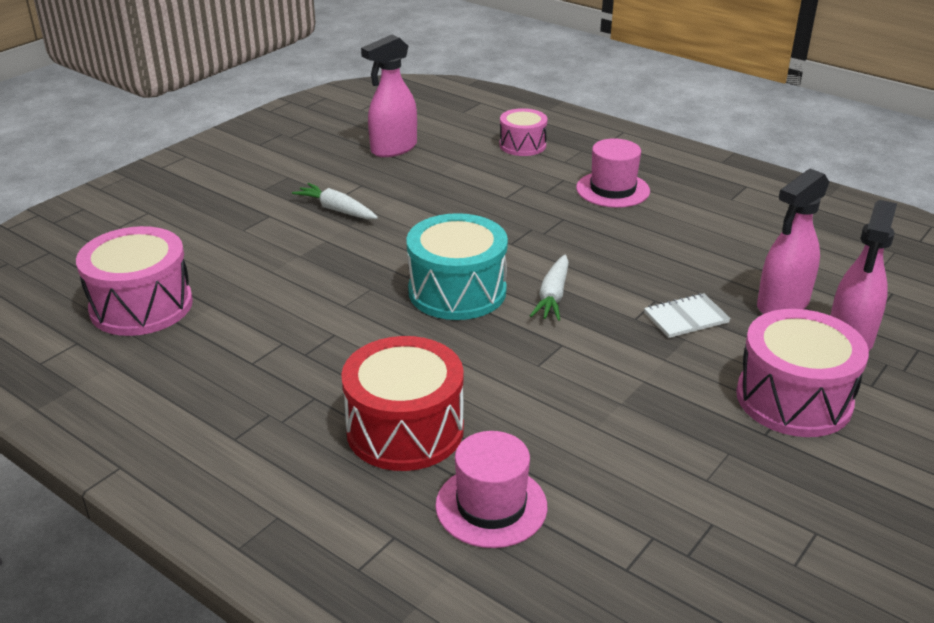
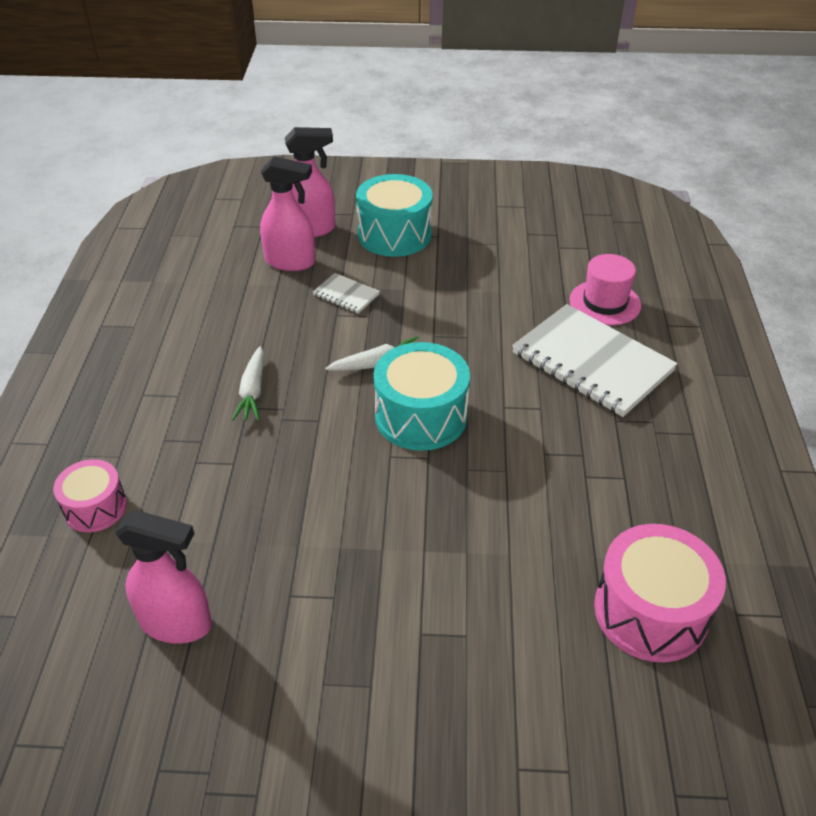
camera: 125 degrees left, 10 degrees up
(337, 210) = (361, 580): white carrot -> white carrot (253, 391)
(405, 430) = (592, 362): red drum -> white notebook
(612, 189) = (164, 399): pink hat -> none
(793, 399) = (394, 234): pink drum -> turquoise drum

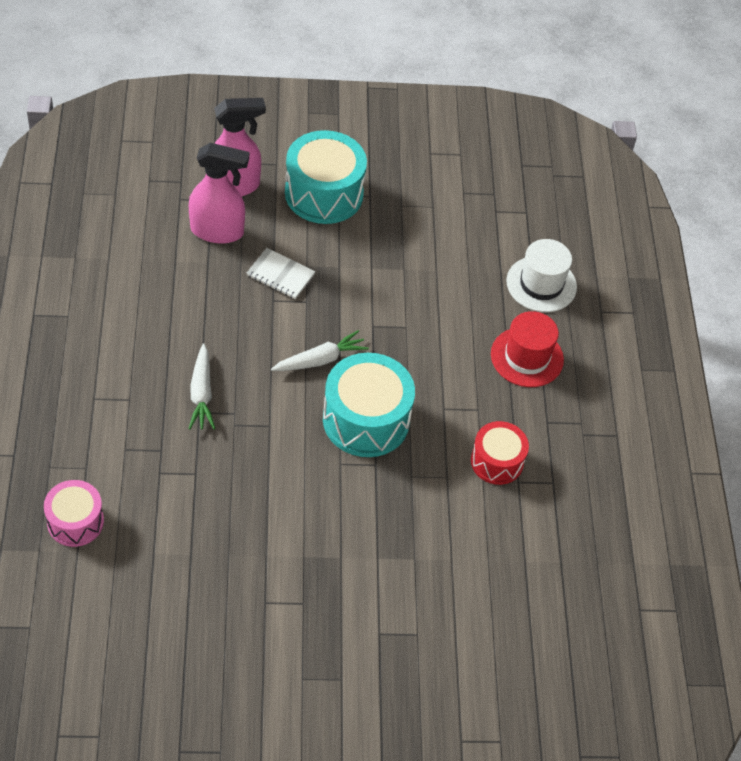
camera: 10 degrees left, 10 degrees up
(176, 623) = (171, 630): pink spray bottle -> none
(561, 456) = (497, 461): none -> red drum
(592, 362) = (527, 357): white notebook -> red hat
(605, 303) = (541, 284): pink hat -> white hat
(650, 611) = (569, 609): pink drum -> none

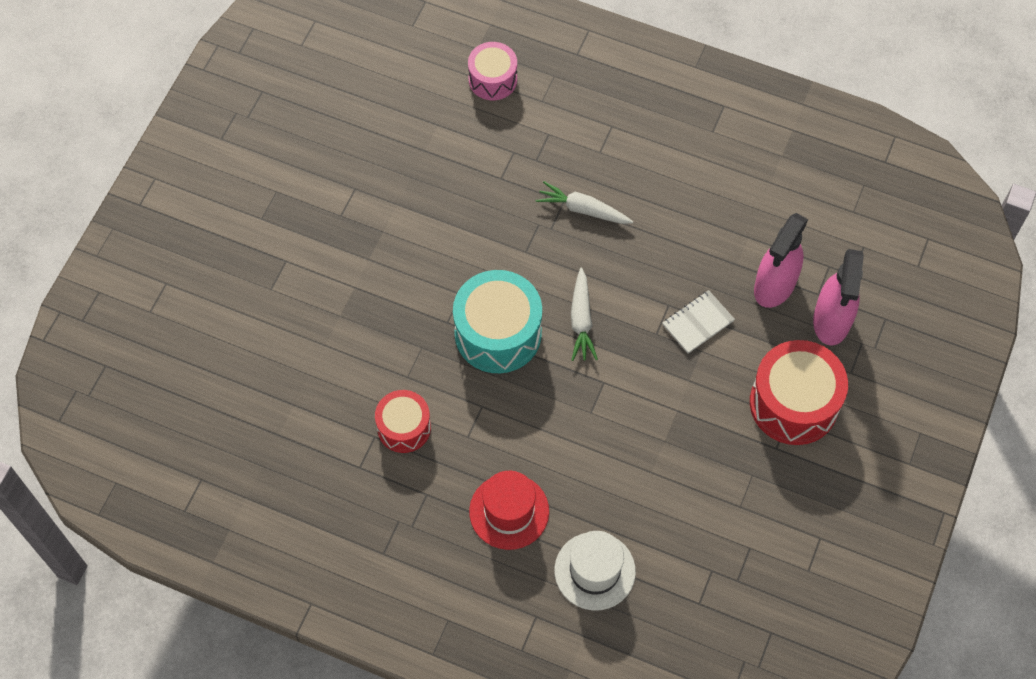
camera: 120 degrees right, 10 degrees up
(324, 193) = (793, 403): turquoise drum -> red drum

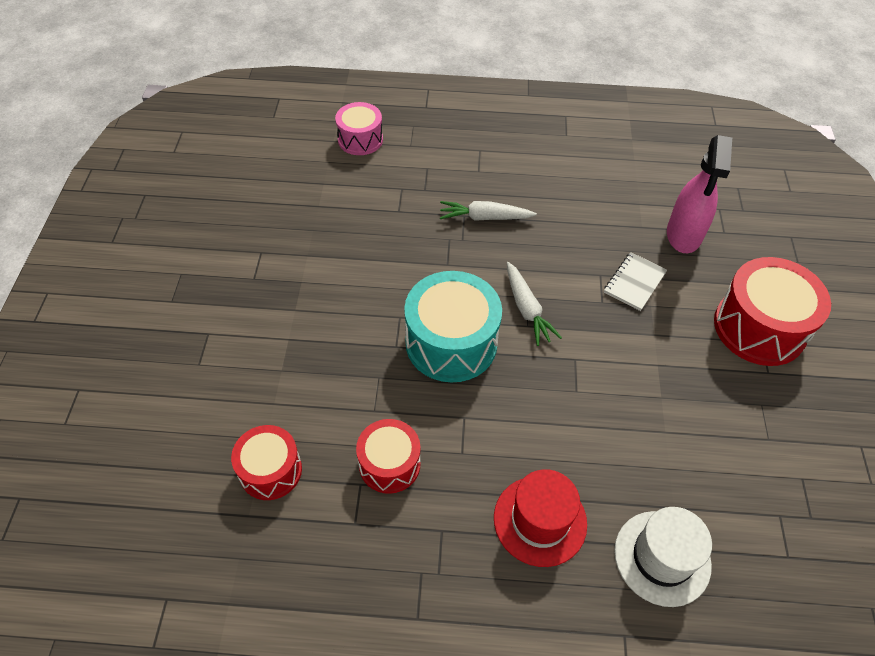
camera: 20 degrees left, 10 degrees down
(306, 403) = (270, 470): none -> red drum
(831, 321) = (748, 250): pink spray bottle -> none

